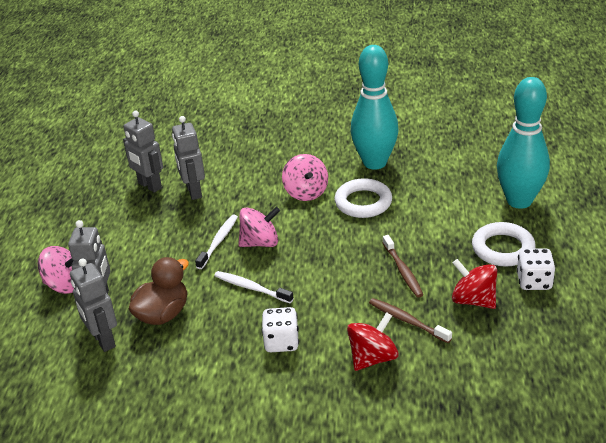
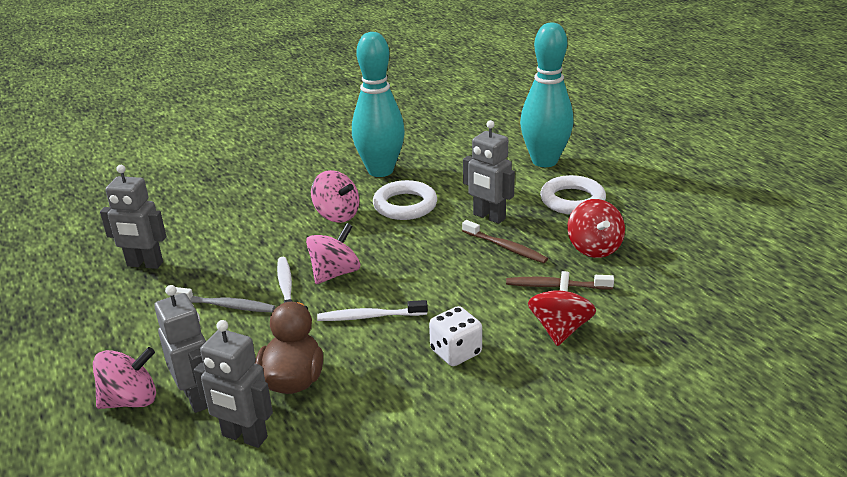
camera: 35 degrees left, 5 degrees down
(171, 240) = (226, 306): none -> grey toothbrush
(193, 192) = (207, 253): grey robot -> grey robot (488, 217)
(473, 300) = (594, 248): red spinning top -> red spinning top turned 105 degrees counterclockwise
(534, 282) = (626, 216): white dice -> none

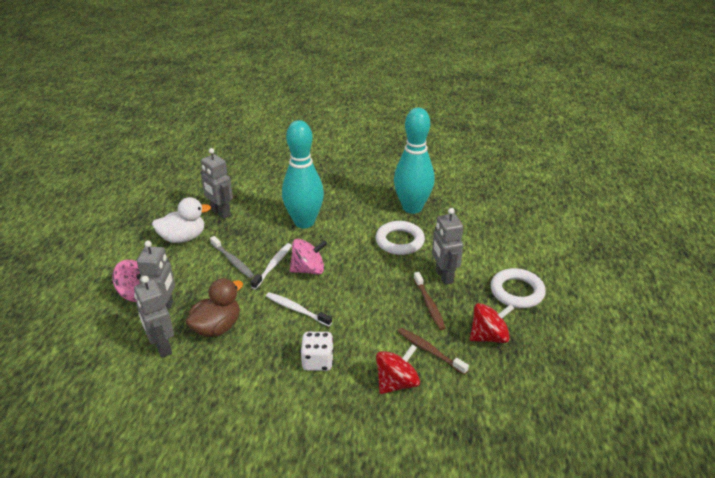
camera: 35 degrees right, 5 degrees up
(124, 311) = (183, 238): none -> white duck
(337, 215) = (352, 229): pink spinning top -> none
(544, 161) = (533, 250): turquoise bowling pin -> turquoise bowling pin (304, 222)
(594, 248) = (489, 336): red spinning top -> red spinning top turned 135 degrees counterclockwise

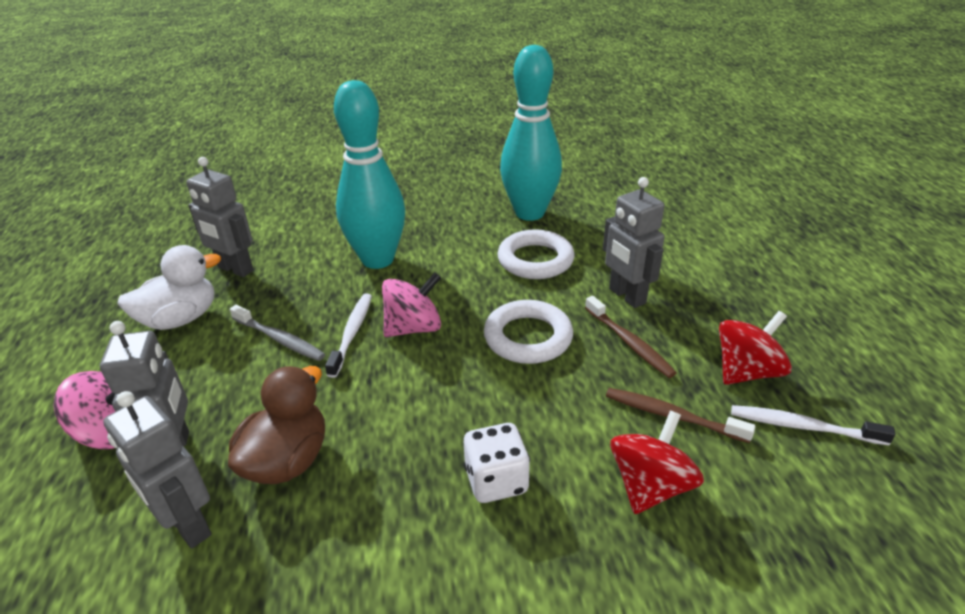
camera: 15 degrees left, 0 degrees up
(296, 309) = (420, 396): white toothbrush -> white toothbrush (803, 427)
(517, 292) = (742, 297): white ring -> white ring (528, 337)

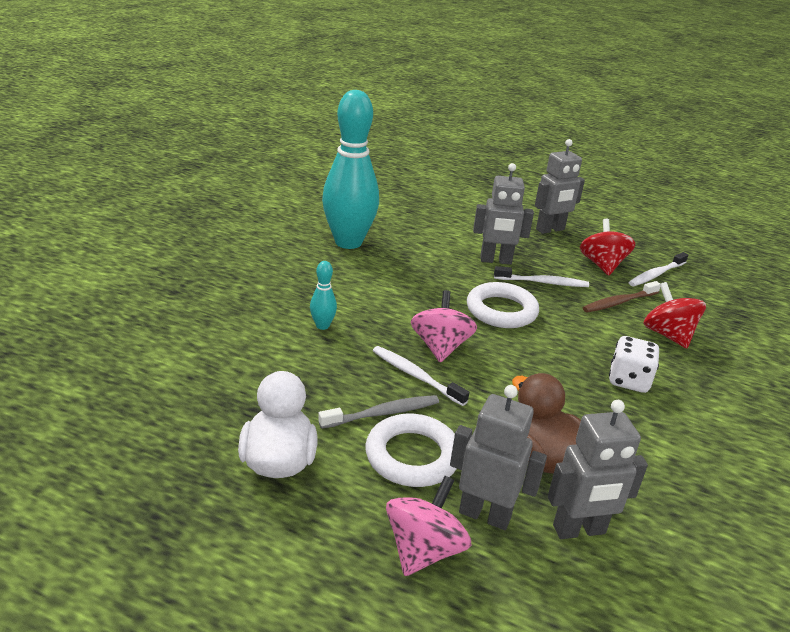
camera: 60 degrees left, 5 degrees down
(235, 269) = (229, 402): grey robot -> grey robot (550, 230)
(377, 259) = (322, 326): turquoise bowling pin -> turquoise bowling pin, size x0.40
(535, 260) = (414, 268): white ring -> white ring (412, 456)
(629, 342) = (543, 282): brown toothbrush -> white toothbrush

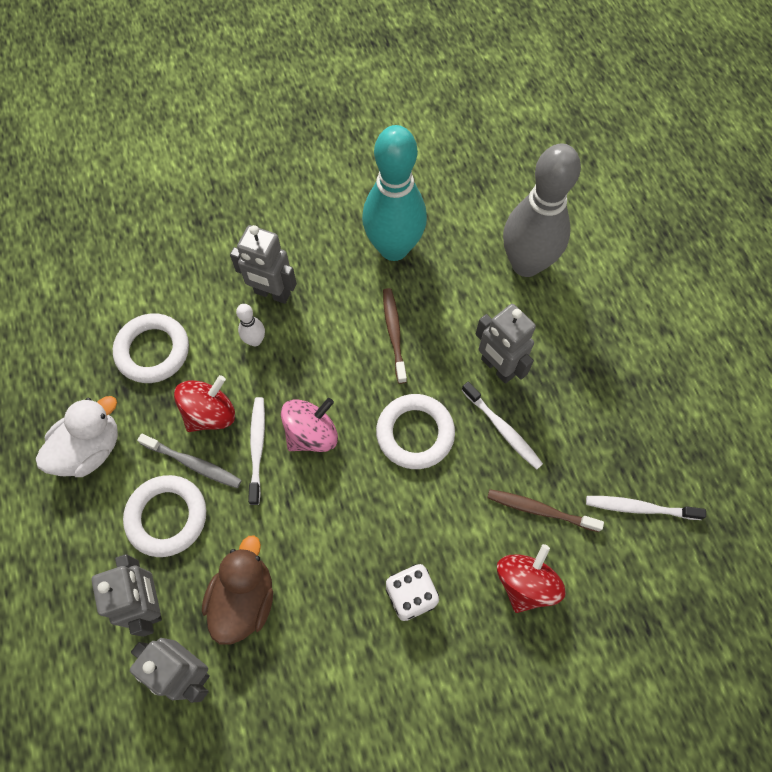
camera: 50 degrees right, 35 degrees up
(245, 373) = (153, 351): none -> white ring
(322, 326) = (255, 340): turquoise bowling pin -> white bowling pin
(412, 276) = (394, 334): none -> brown toothbrush
(424, 550) = (88, 591): pink spinning top -> none
(438, 216) = (526, 264): none -> grey bowling pin
(550, 230) = (619, 364): grey robot -> grey robot (272, 294)
(602, 265) = (599, 452): red spinning top -> red spinning top (210, 413)

